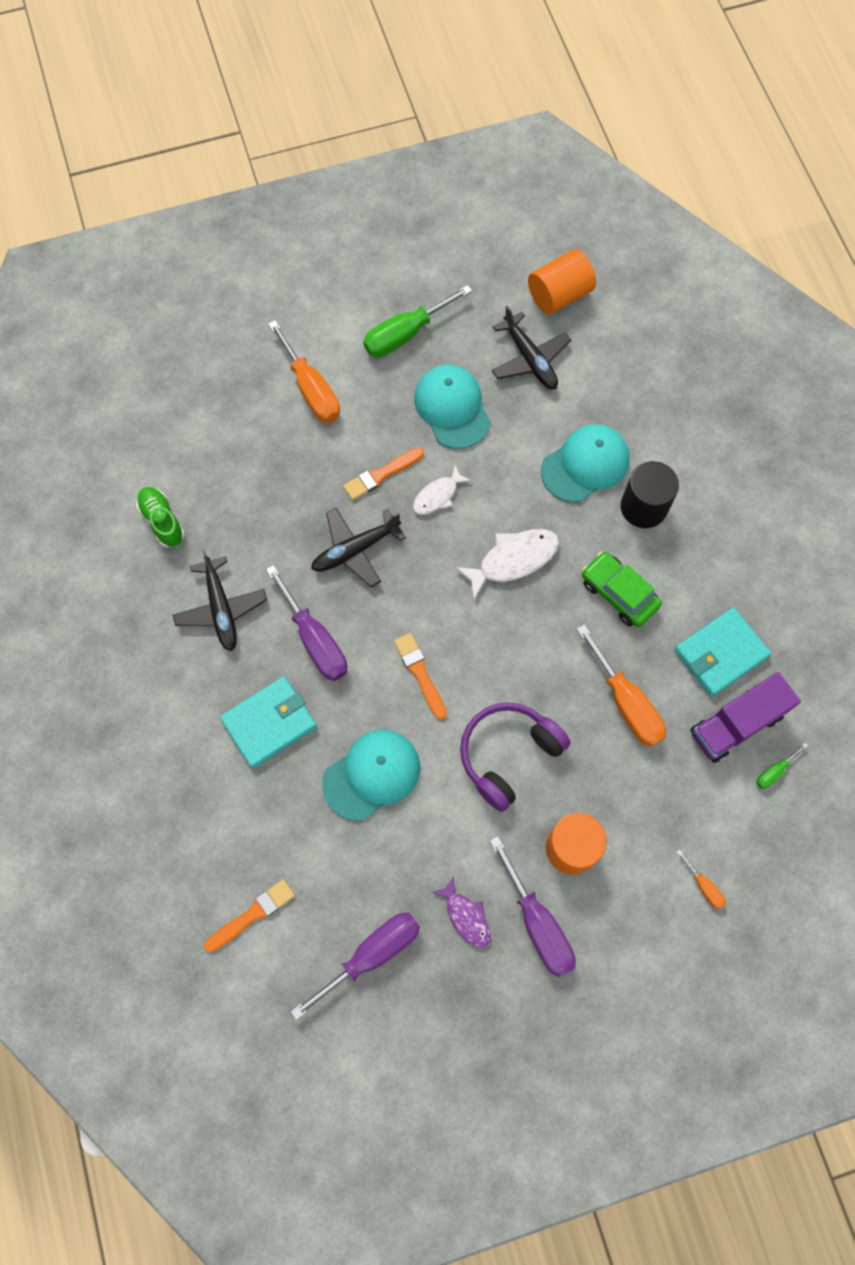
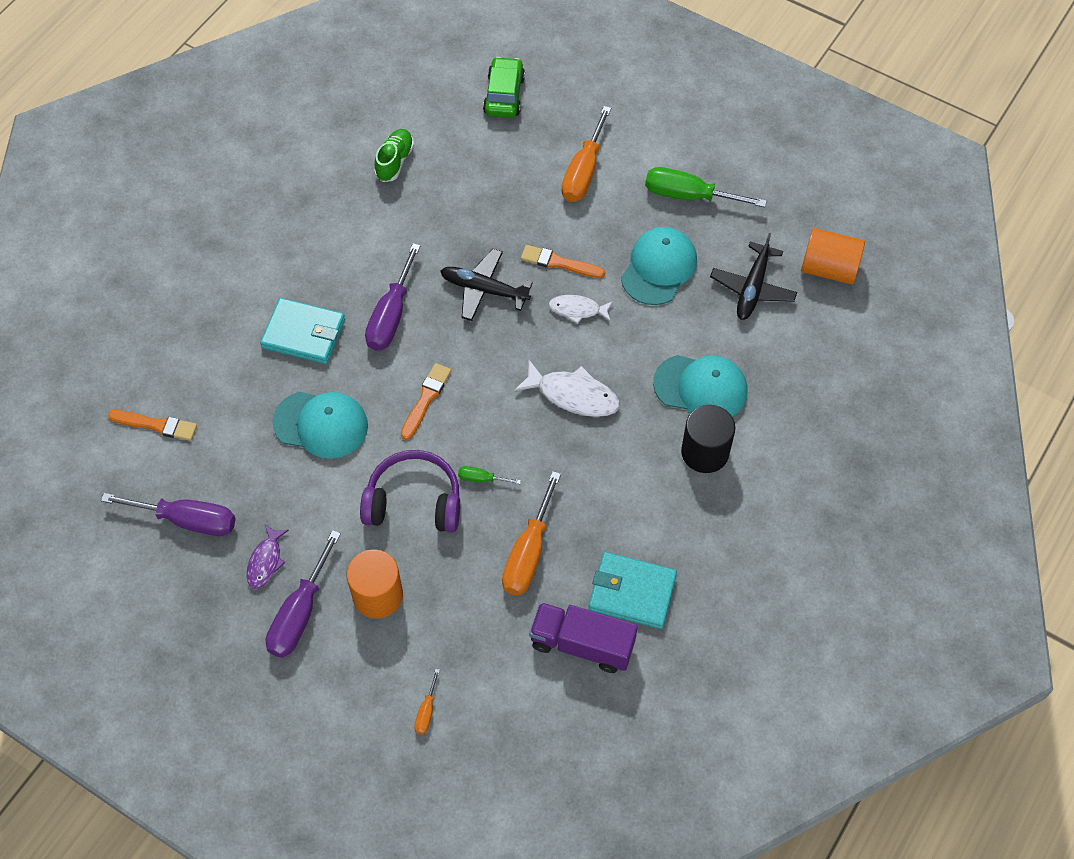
camera: 50 degrees right, 10 degrees down
(221, 609) = (362, 243): black plane -> none
(618, 593) = (614, 485): green car -> green car (504, 95)
(774, 771) = (567, 700): green screwdriver -> green screwdriver (481, 479)

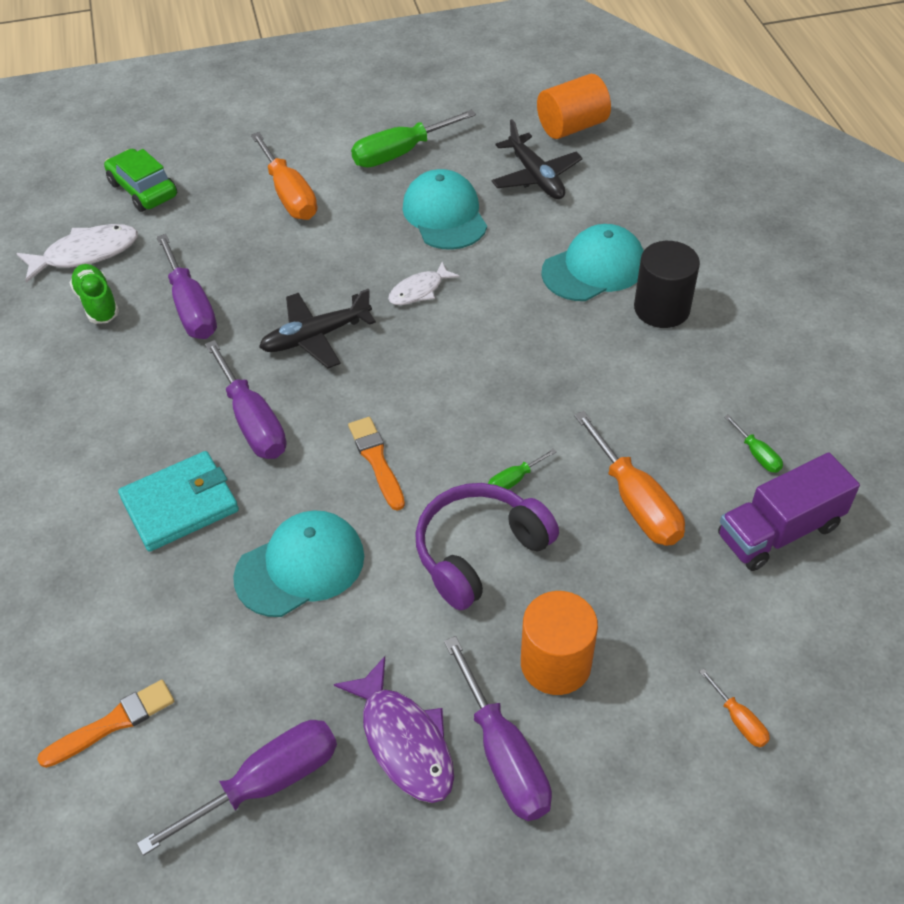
camera: 45 degrees left, 10 degrees down
(265, 561) = (404, 741): purple fish -> purple fish, size x1.59
(440, 209) = (191, 307): none -> purple screwdriver
(559, 263) = (357, 270): orange brush -> none
(573, 395) = (502, 353): white fish -> white fish (86, 254)
(632, 592) = (757, 454): turquoise wallet -> green screwdriver

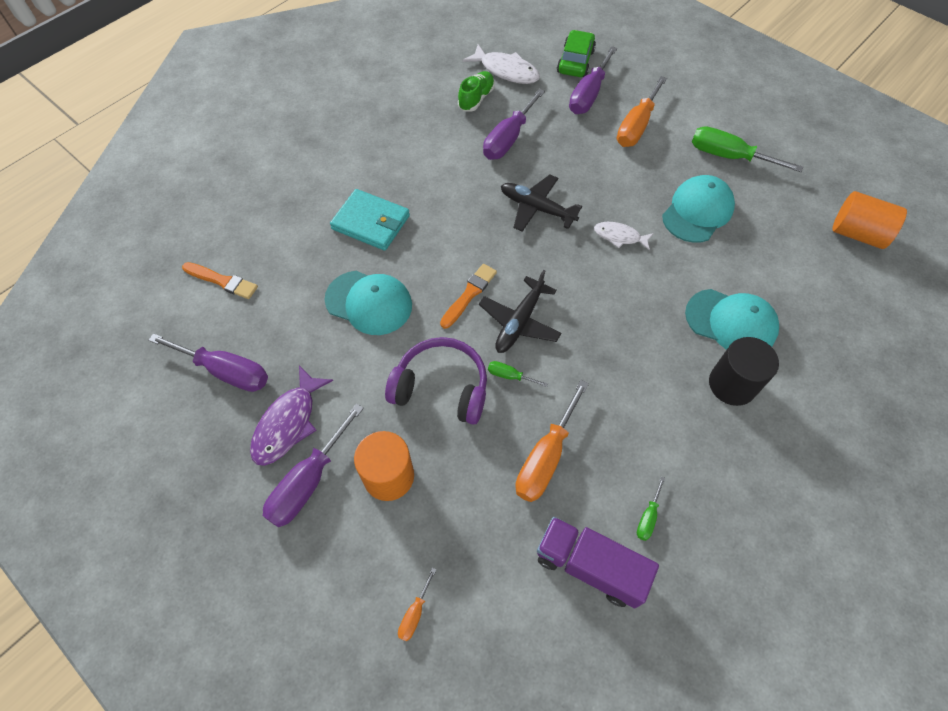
camera: 55 degrees right, 10 degrees up
(252, 422) = (450, 218): purple screwdriver -> purple screwdriver (588, 95)
(536, 177) = (784, 240): black plane -> black plane (519, 322)

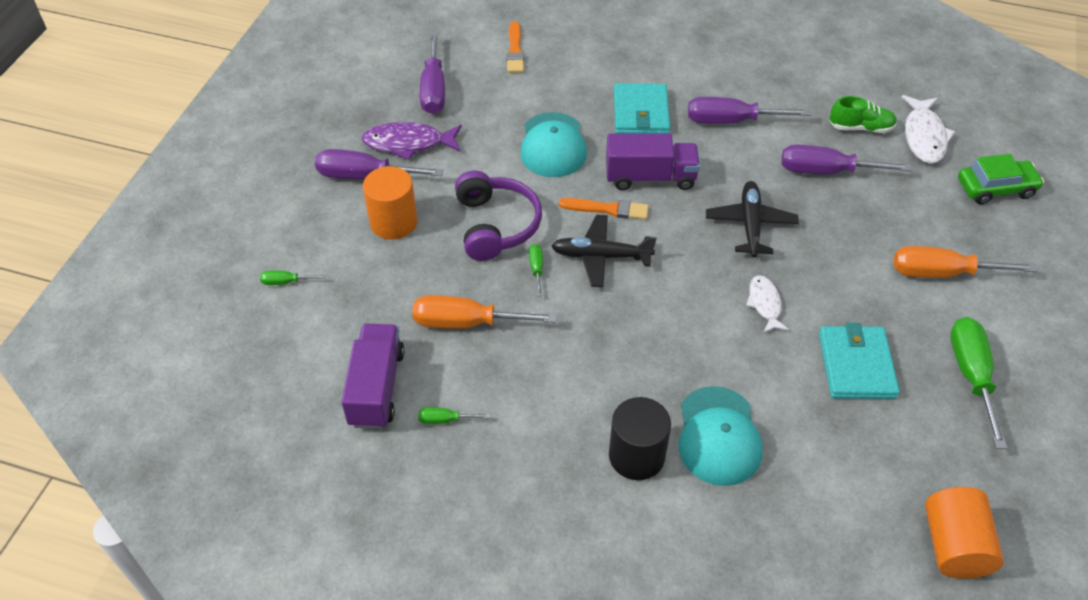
camera: 65 degrees right, 10 degrees down
(415, 613) = (285, 282): orange screwdriver -> green screwdriver
(450, 249) = (650, 177): none -> purple truck
(588, 95) = (952, 216): purple screwdriver -> purple screwdriver (731, 121)
(697, 211) = (856, 365): turquoise cap -> turquoise wallet

